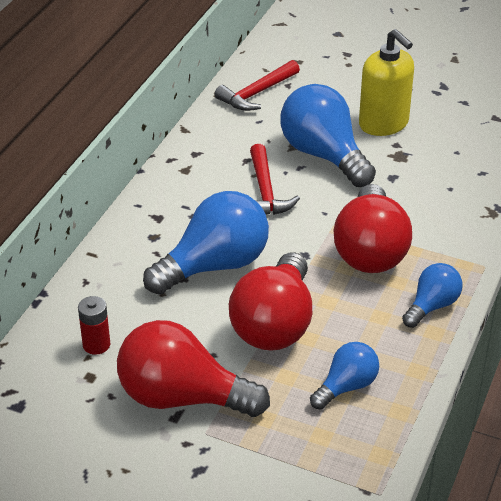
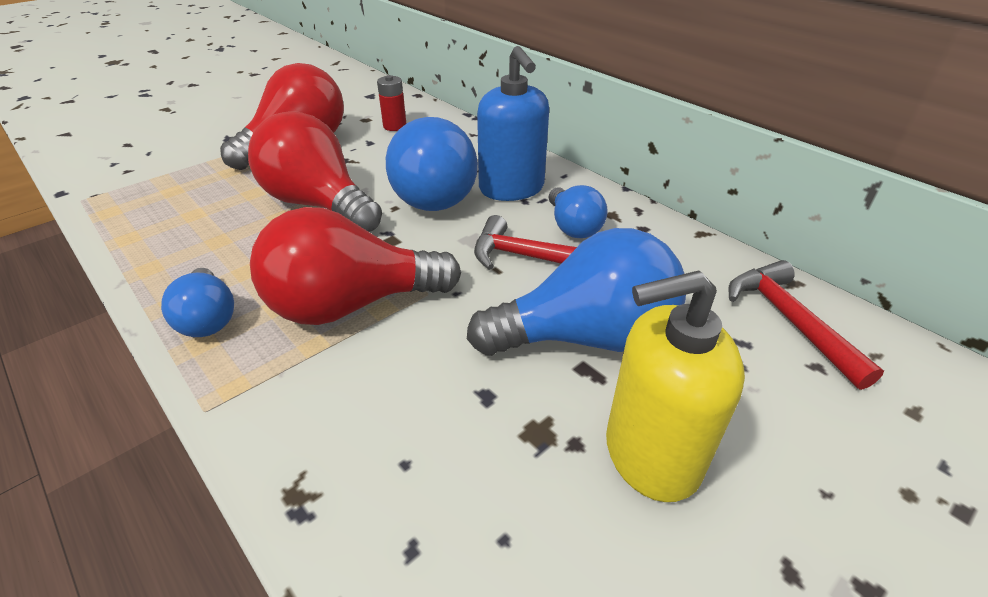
camera: 115 degrees right, 0 degrees up
(178, 226) = (511, 188): none -> blue soap dispenser
(346, 387) = (197, 219): blue light bulb -> blue light bulb (573, 227)
(370, 251) = (351, 305): red light bulb -> red light bulb turned 45 degrees counterclockwise

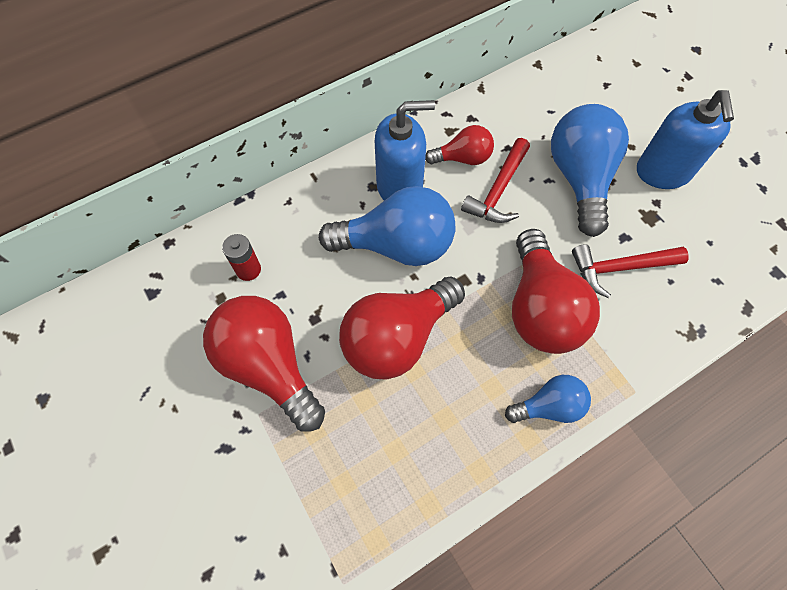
camera: 80 degrees left, 25 degrees up
(573, 227) = (463, 158): blue light bulb -> red light bulb
(651, 454) = (662, 172): yellow soap dispenser -> blue soap dispenser
(790, 321) = (572, 80): red hammer -> red hammer (620, 268)

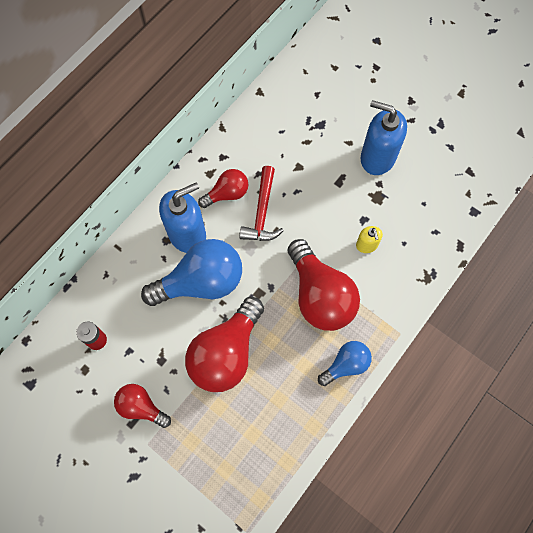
camera: 20 degrees left, 5 degrees up
(269, 365) = (141, 407): red light bulb -> red light bulb, size x0.55
(580, 178) = (319, 182): blue light bulb -> none
(620, 268) = (366, 245): red hammer -> yellow soap dispenser
(662, 172) = (377, 157): blue soap dispenser -> blue soap dispenser turned 135 degrees clockwise

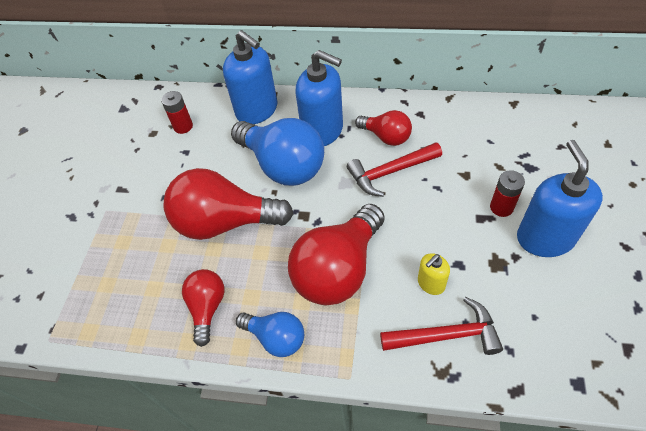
camera: 65 degrees right, 15 degrees down
(125, 271) = (257, 110): none -> blue soap dispenser
(141, 407) = (138, 187): red light bulb -> red light bulb (207, 307)
(339, 164) = (501, 207): none -> red battery
(406, 260) = (446, 335): none -> red hammer

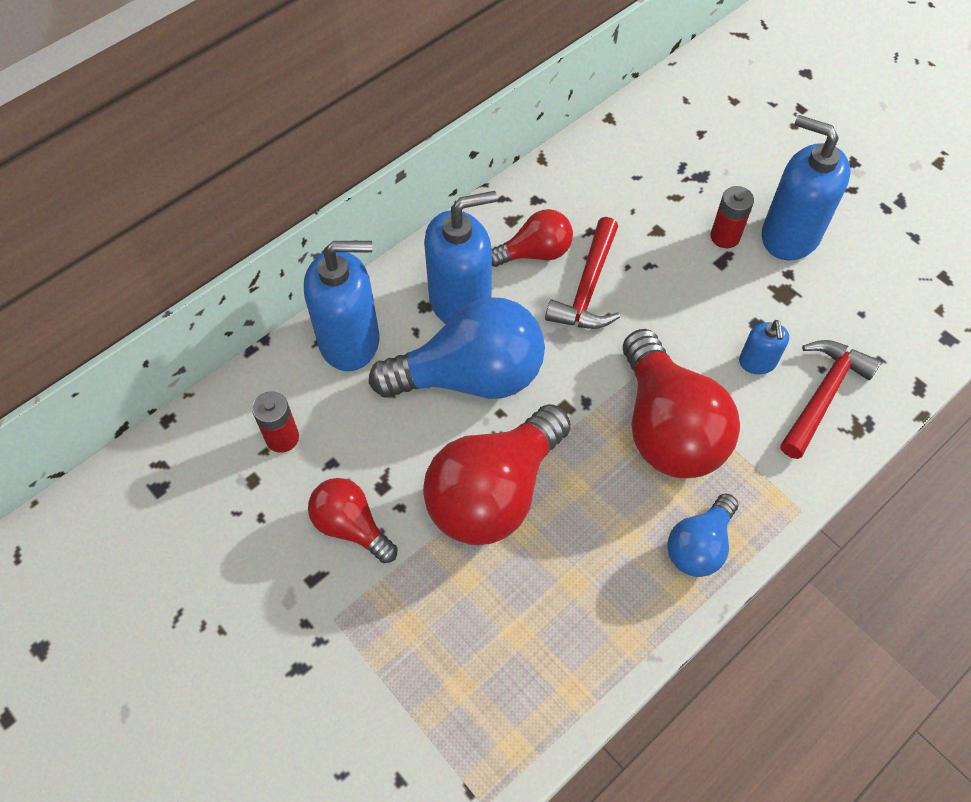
camera: 55 degrees left, 5 degrees up
(207, 307) = (600, 589): red light bulb -> red light bulb (351, 526)
(276, 338) = (699, 546): blue light bulb -> blue light bulb turned 150 degrees clockwise
(431, 283) = (757, 362): yellow soap dispenser -> blue soap dispenser

